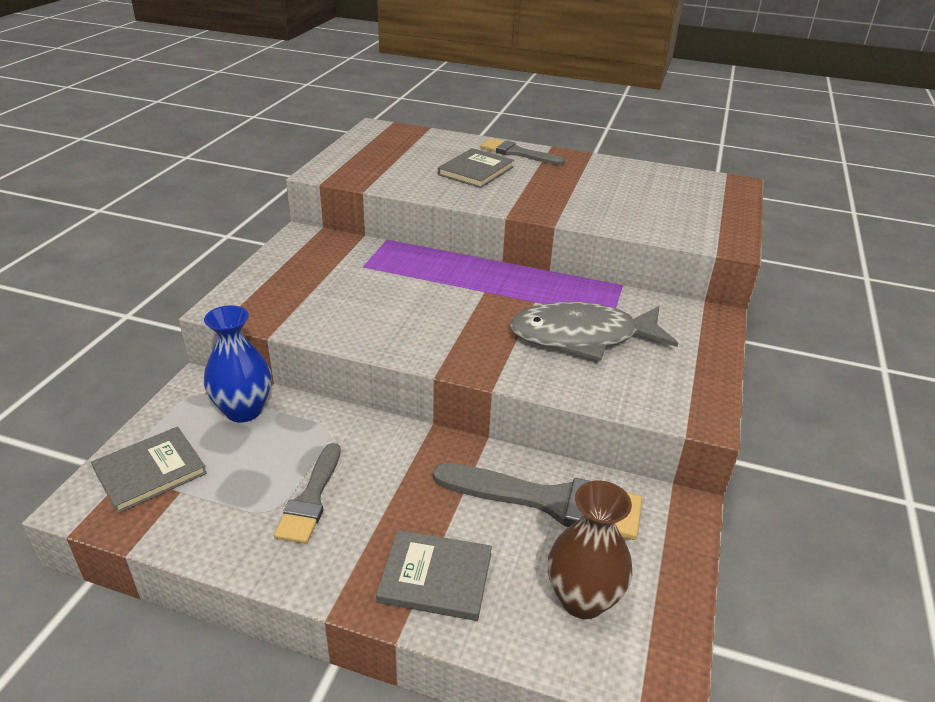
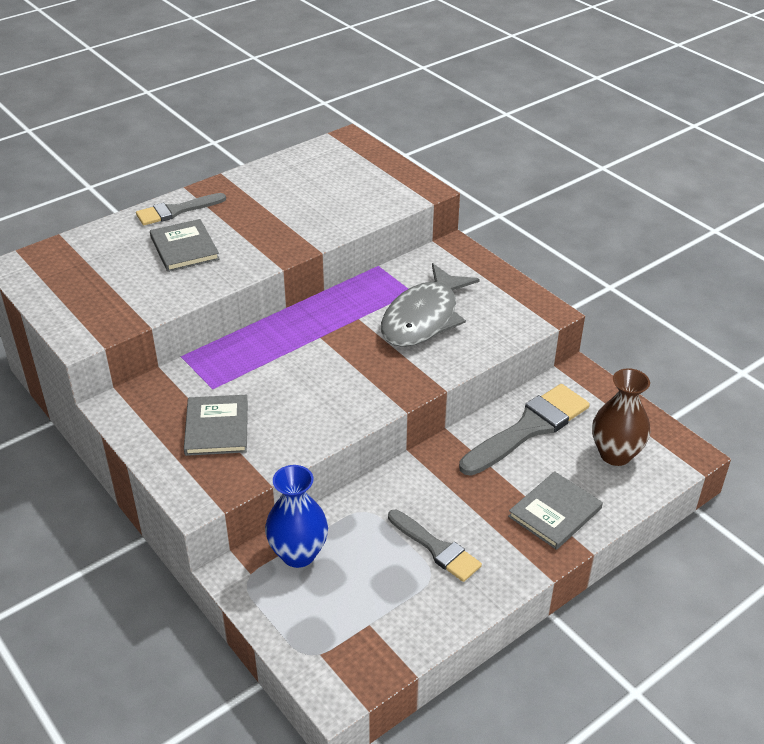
camera: 55 degrees left, 5 degrees up
(150, 471) = (330, 637): grey book -> grey book (217, 427)

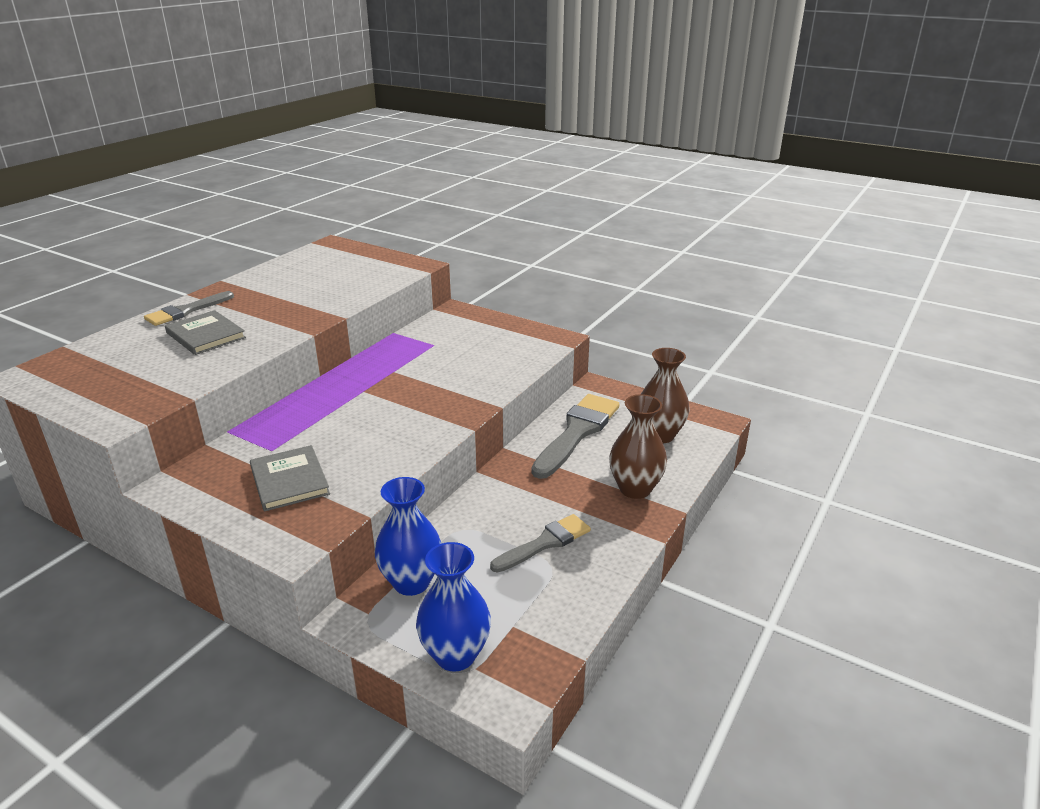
camera: 20 degrees left, 10 degrees down
(308, 636) = (455, 655): none -> blue vase
(423, 318) = (453, 360): grey fish -> none
(436, 548) = (545, 543): grey brush -> grey brush turned 60 degrees counterclockwise
(555, 512) = (635, 489): grey book -> brown vase

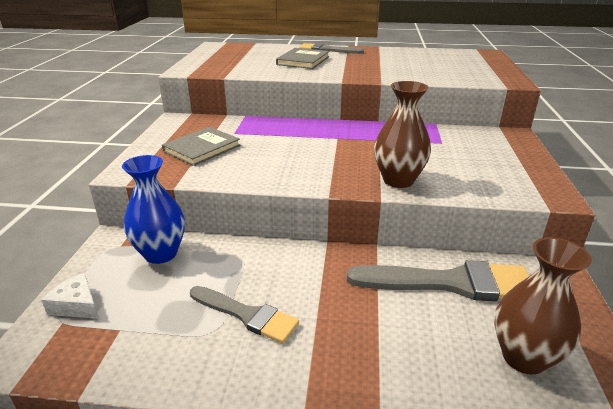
camera: 65 degrees right, 0 degrees up
(455, 655) = (77, 305): blue vase -> white cheese
(635, 489) = (388, 363): brown vase -> brown vase (398, 180)

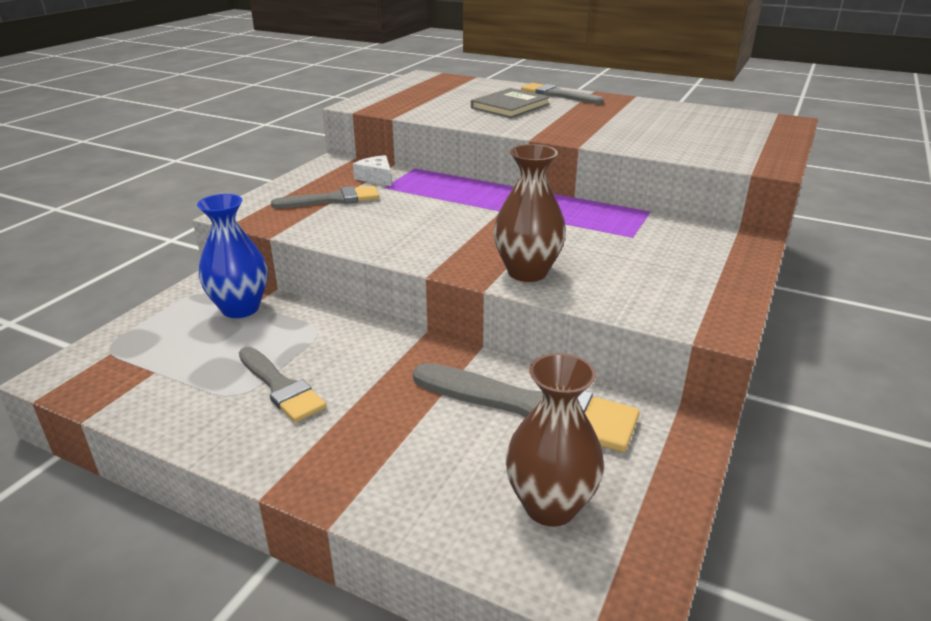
camera: 20 degrees right, 0 degrees up
(77, 305) = (132, 340): white cheese -> white cheese (376, 178)
(202, 148) = (333, 199): grey book -> grey brush

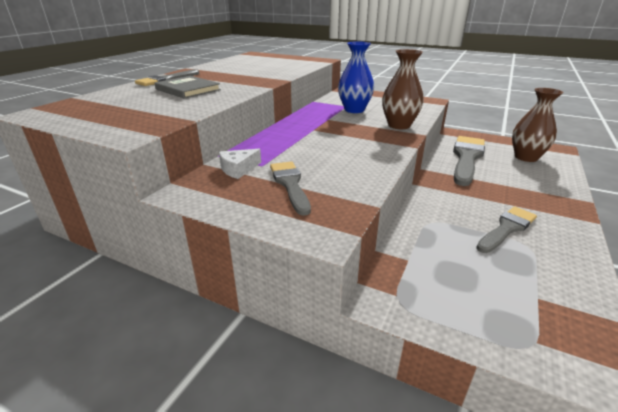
camera: 90 degrees left, 0 degrees up
(240, 308) = (418, 265): blue vase -> blue vase (354, 110)

